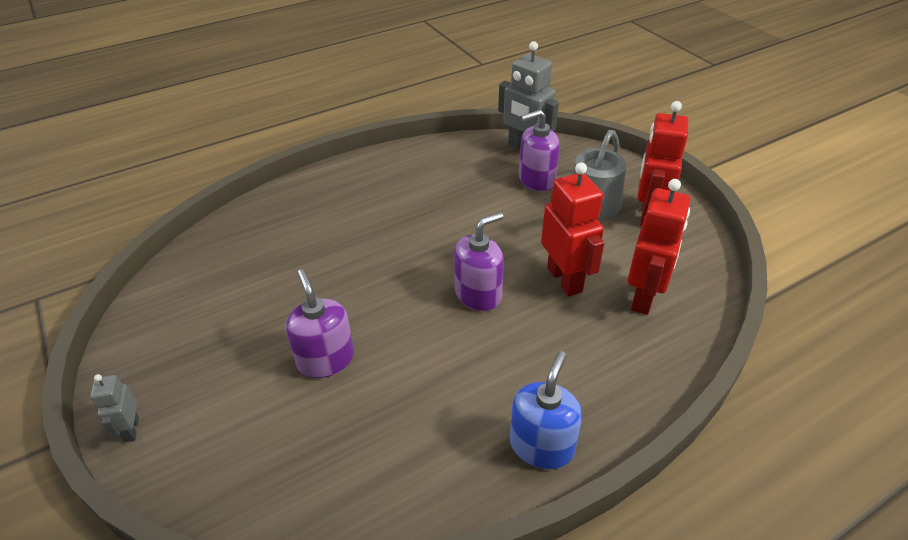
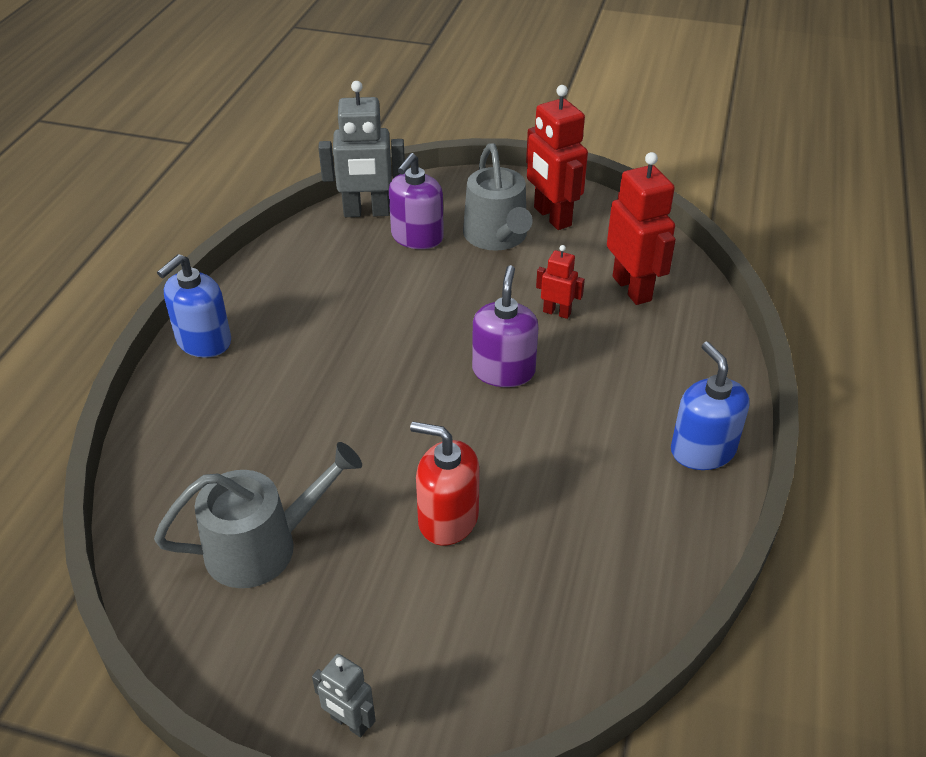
camera: 45 degrees left, 0 degrees up
(224, 301) = (262, 546): none -> grey watering can
(325, 359) = (448, 519): purple soap dispenser -> red soap dispenser
(344, 173) = (203, 341): none -> blue soap dispenser
(565, 280) = (557, 312): red robot -> red robot, size x0.52

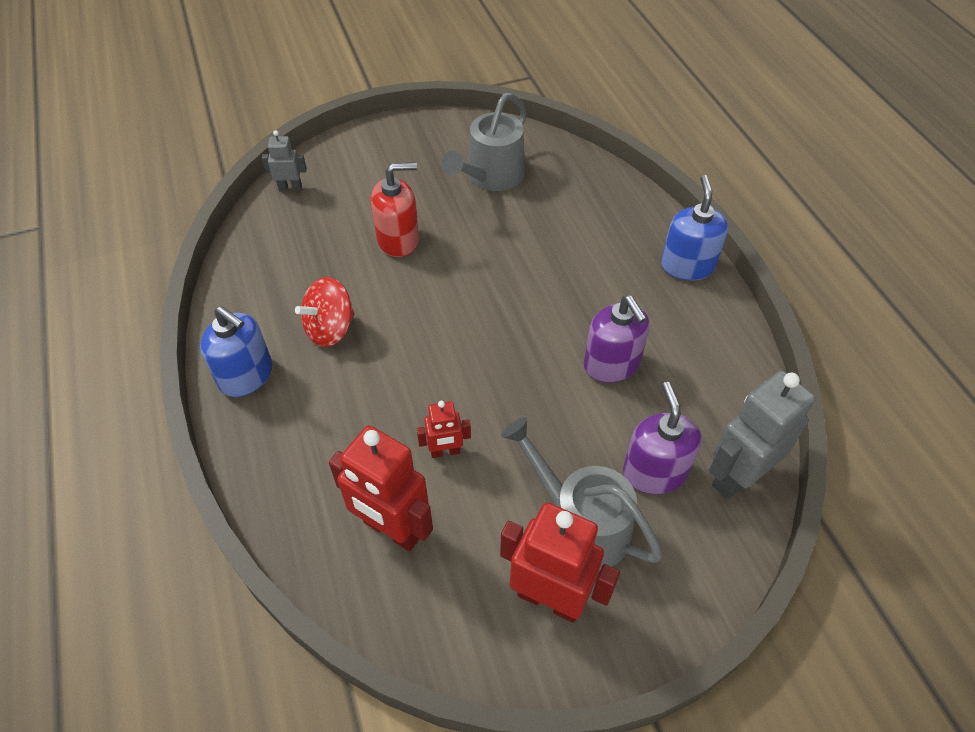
camera: 145 degrees right, 10 degrees up
(349, 723) = (370, 136): grey robot -> grey robot (290, 188)
(503, 371) = (445, 363): purple soap dispenser -> purple soap dispenser (611, 364)
(592, 454) = (330, 329): none -> red spinning top

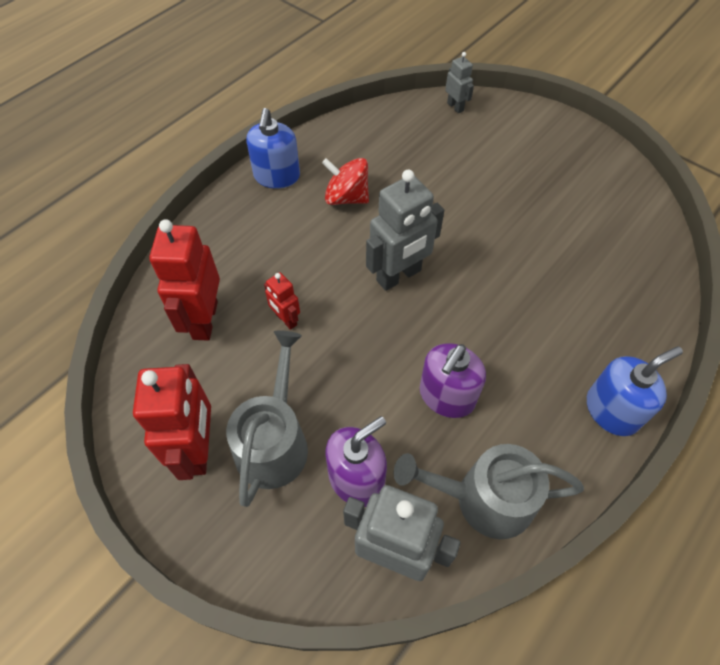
camera: 60 degrees right, 5 degrees up
(398, 240) = (460, 191): red soap dispenser -> none
(461, 334) = (399, 276): none -> grey robot
(491, 176) = (582, 214): grey watering can -> grey watering can (485, 499)

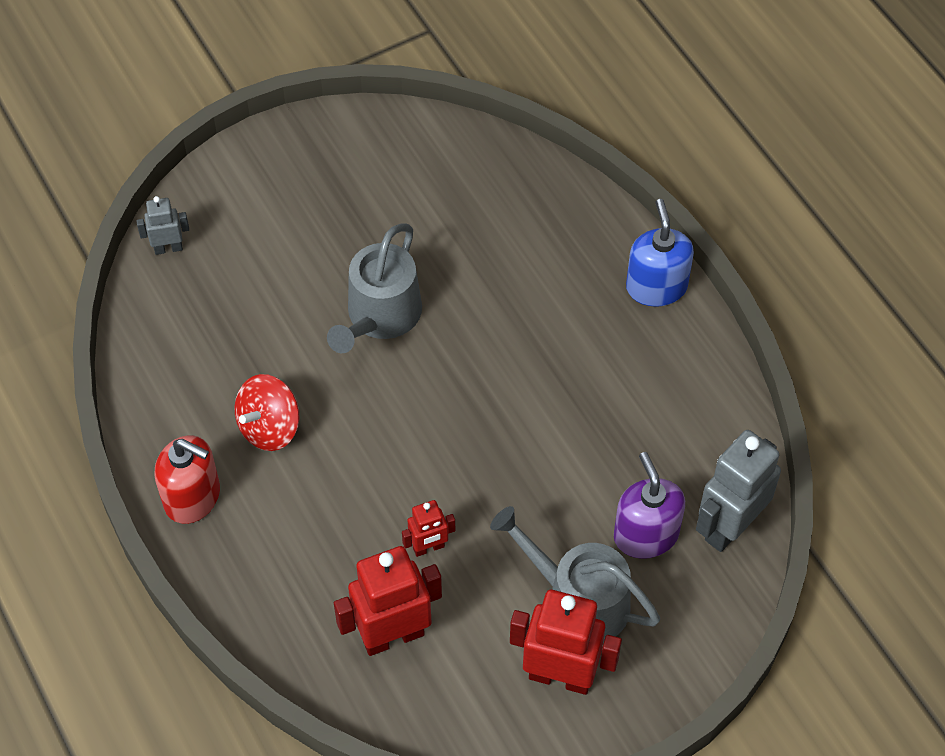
camera: 70 degrees left, 0 degrees up
(204, 320) = (392, 636): red robot -> red robot turned 135 degrees clockwise
(277, 176) = (192, 497): blue soap dispenser -> red soap dispenser
(399, 276) = (417, 412): grey robot -> none
(446, 396) = (587, 422): purple soap dispenser -> none
(485, 499) = (704, 431): grey watering can -> grey watering can (380, 316)

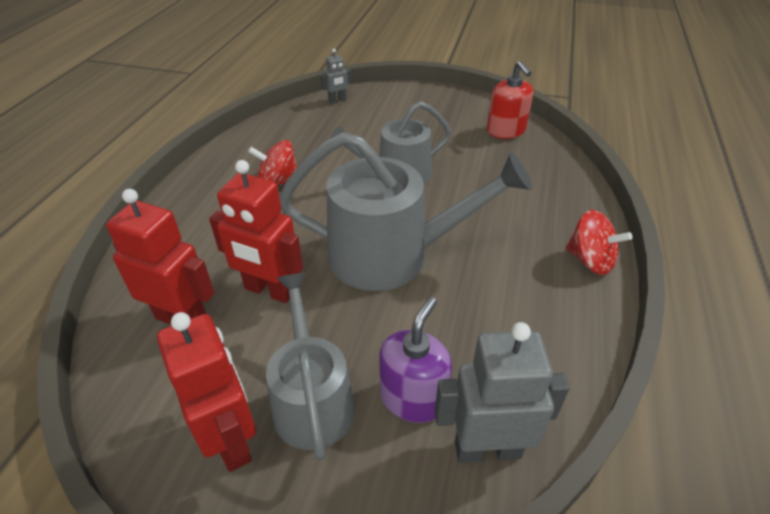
camera: 45 degrees right, 15 degrees down
(168, 248) = (337, 100): grey robot -> grey robot turned 120 degrees clockwise
(192, 497) = (202, 184): red soap dispenser -> red soap dispenser (506, 131)
(428, 548) = (269, 291): red robot -> red robot, size x1.92
(488, 421) = (391, 255): none -> grey watering can
(656, 287) = (590, 260): blue soap dispenser -> red spinning top

